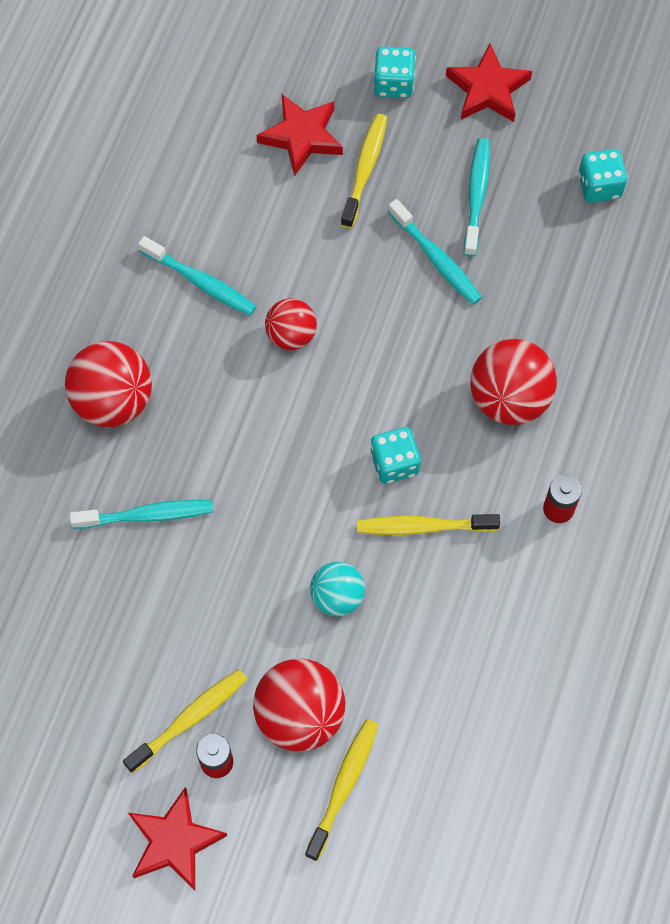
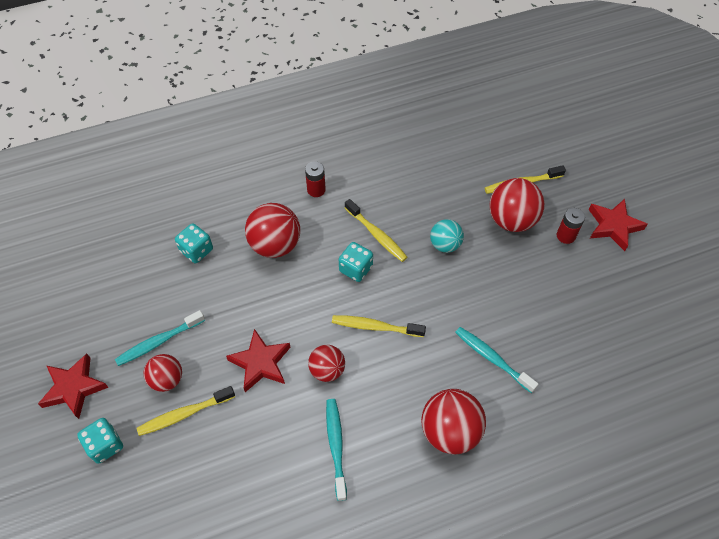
camera: 130 degrees left, 10 degrees down
(190, 719) = (561, 260): yellow toothbrush -> yellow toothbrush (375, 327)
(302, 137) = (186, 469): red star -> red star (260, 363)
(421, 177) = (167, 379): none -> red ball
(436, 259) = (218, 333): turquoise toothbrush -> none
(599, 186) = (107, 287): turquoise dice -> turquoise dice (196, 250)

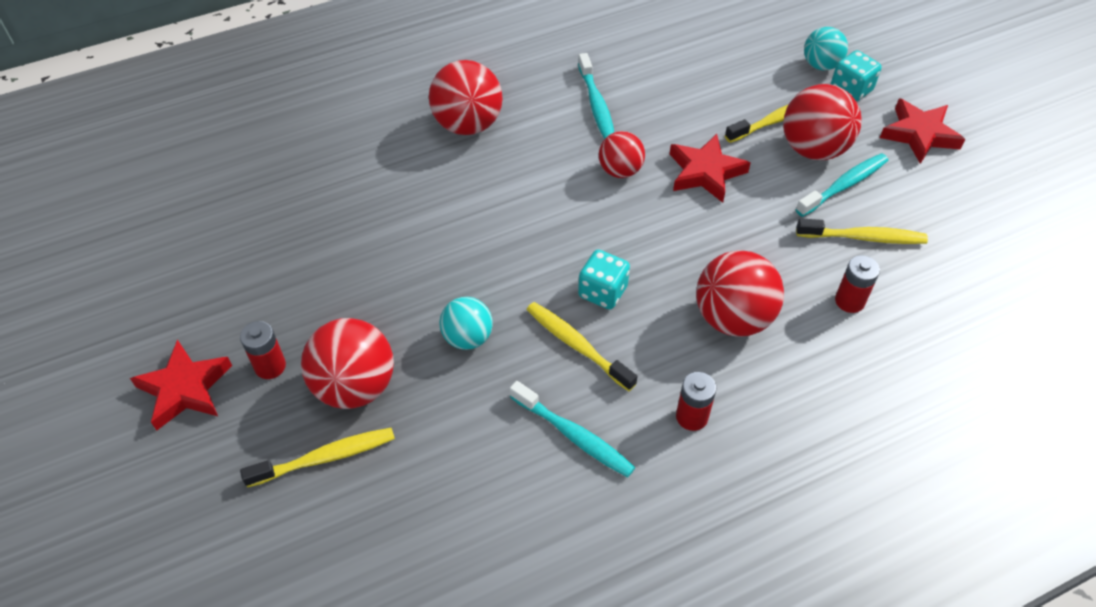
camera: 175 degrees right, 5 degrees down
(118, 481) = (821, 65): none -> turquoise ball
(167, 379) = (813, 149): red ball -> red ball, size x1.63
(196, 250) = (849, 301): turquoise dice -> red battery
(375, 327) = (565, 220): yellow toothbrush -> yellow toothbrush (864, 237)
(492, 358) = (410, 196): turquoise toothbrush -> turquoise toothbrush (574, 435)

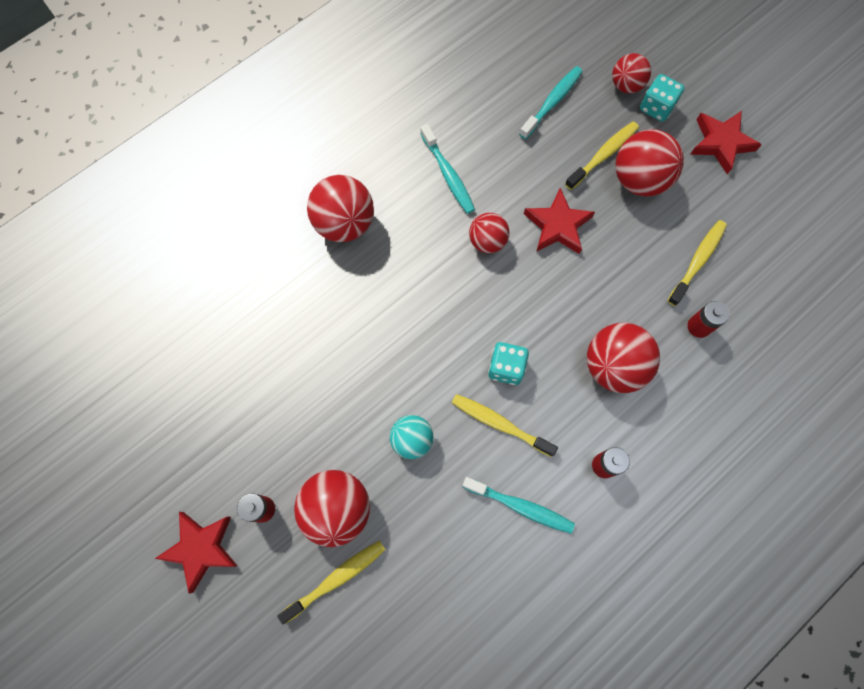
camera: 15 degrees left, 20 degrees up
(821, 65) = (626, 85): turquoise ball -> red ball
(844, 185) = (671, 211): turquoise toothbrush -> turquoise toothbrush (552, 102)
(864, 237) = (697, 261): yellow toothbrush -> yellow toothbrush turned 45 degrees counterclockwise

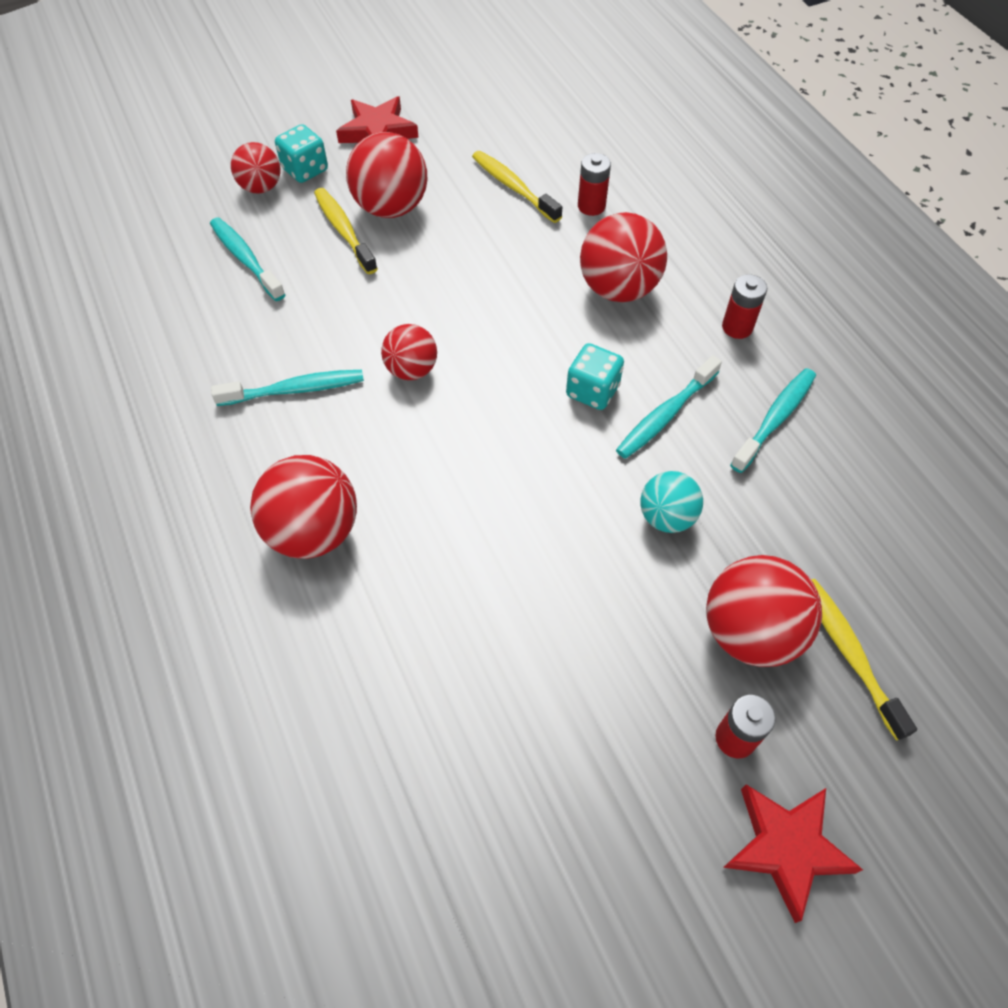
camera: 75 degrees left, 15 degrees down
(500, 424) = (665, 415): yellow toothbrush -> turquoise toothbrush
(557, 226) = (419, 295): red star -> none

